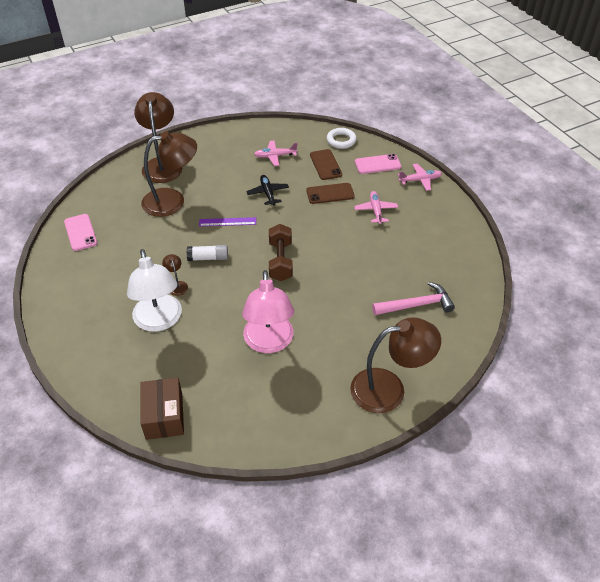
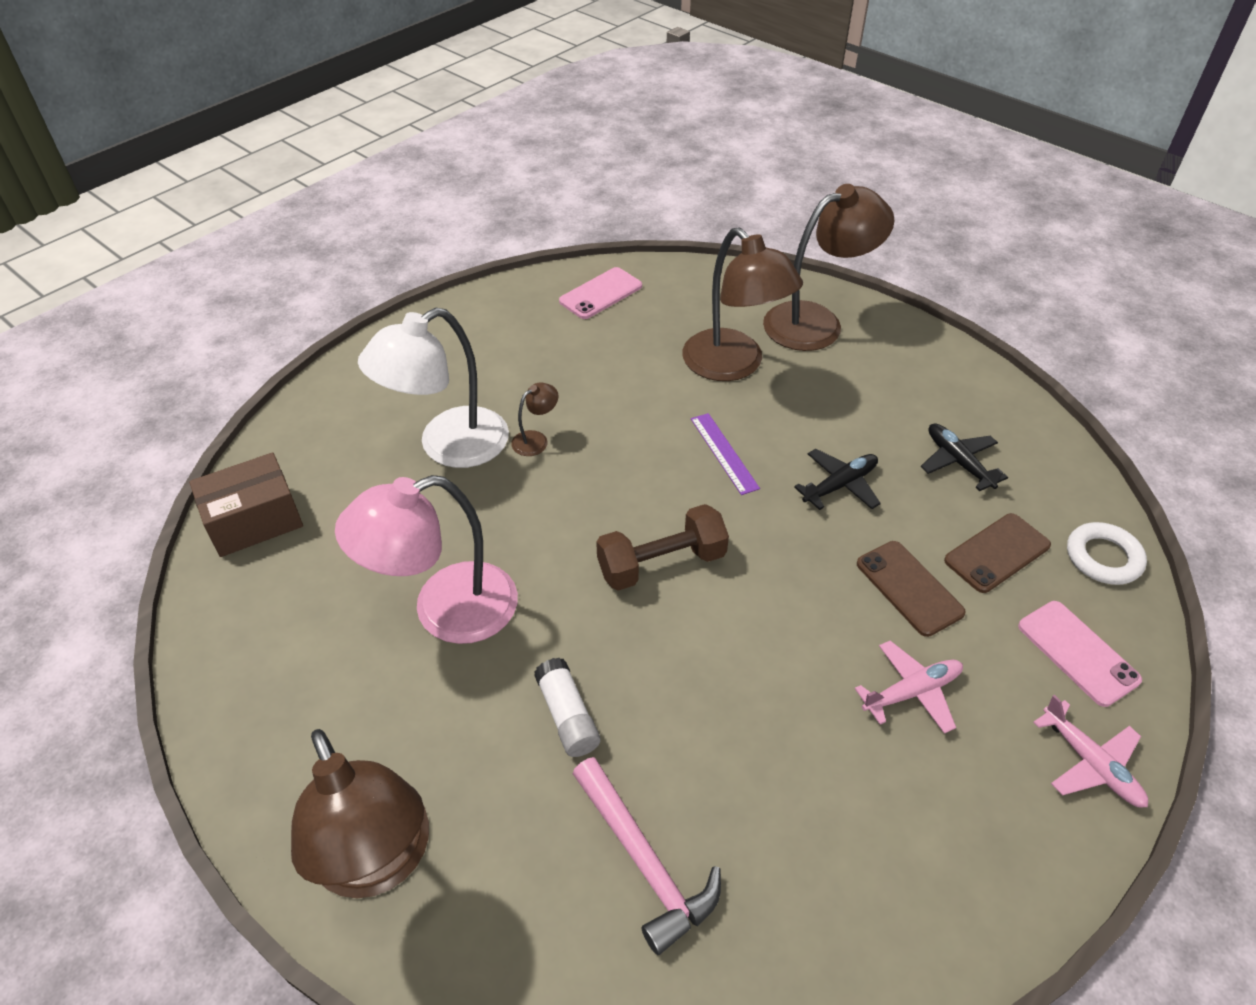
camera: 70 degrees right, 0 degrees up
(208, 258) = (618, 457): white glue stick -> white glue stick (567, 716)
(275, 156) = (958, 462): pink plane -> black plane

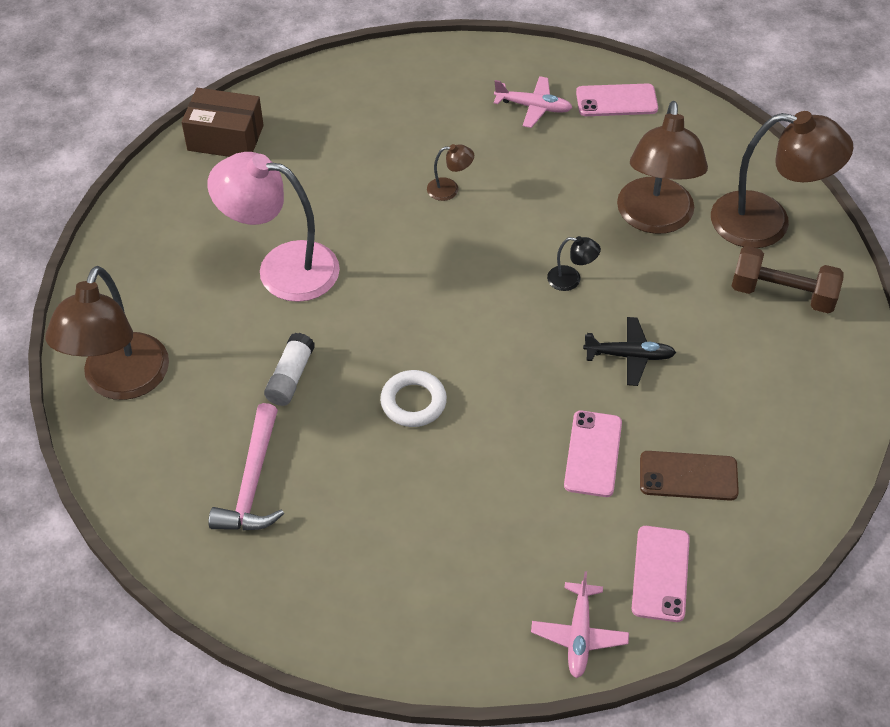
camera: 40 degrees right, 5 degrees up
(448, 446) = (387, 159): white lamp -> none
(661, 563) = (443, 326): brown dumbbell -> brown dumbbell (782, 294)
(724, 453) = (571, 280): purple ruler -> black lamp
(909, 588) = (593, 454): brown phone -> pink phone
(912, 692) = (514, 513): pink plane -> pink plane (533, 107)
(958, 462) = (743, 398): black plane -> none
(1103, 558) = (767, 534): white ring -> white ring (413, 402)

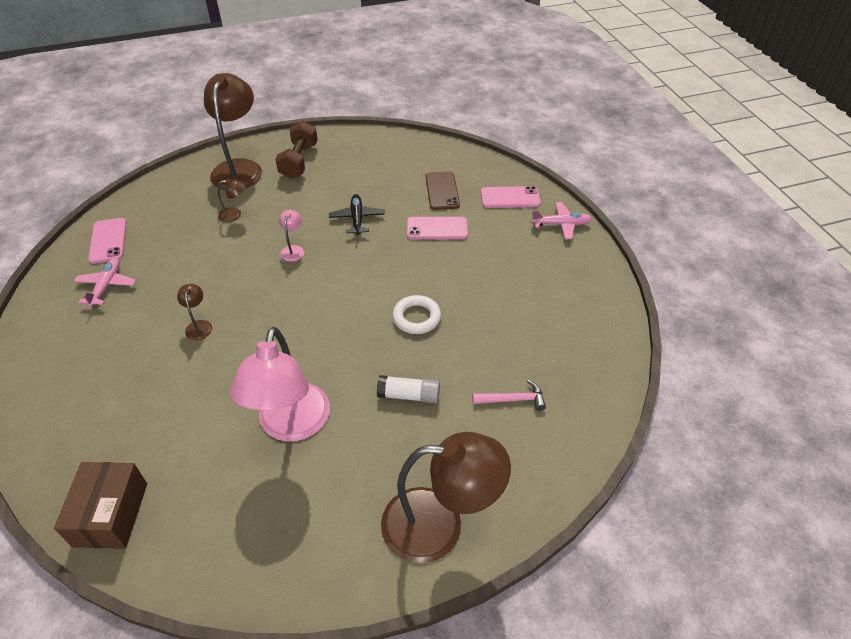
camera: 100 degrees left, 5 degrees down
(252, 483) = (513, 399): pink hammer -> pink hammer, size x0.63
(571, 280) = (293, 249): black lamp -> pink lamp
(655, 219) = (235, 215): brown lamp -> brown lamp, size x0.42

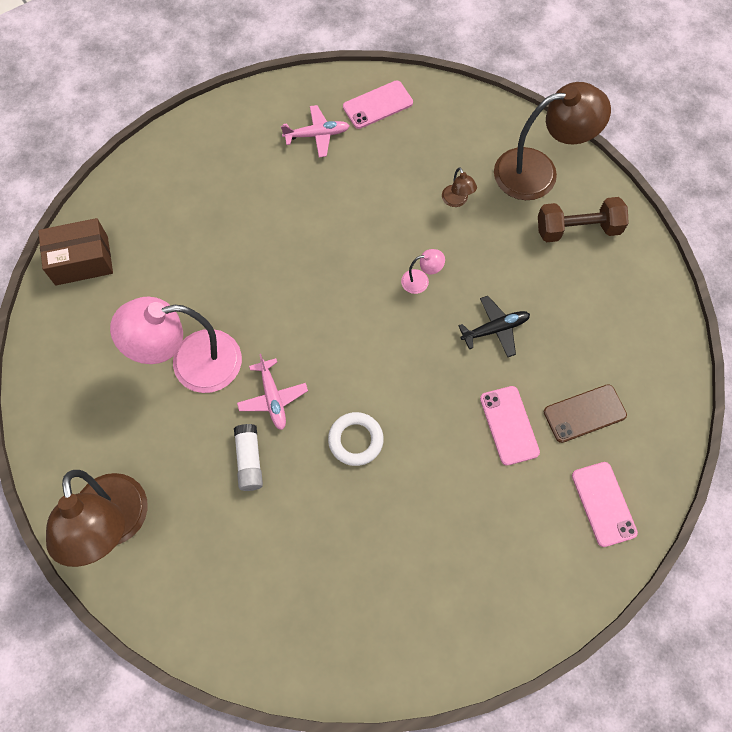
camera: 75 degrees right, 20 degrees up
(199, 325) = (289, 236): brown lamp -> none
(513, 399) = (267, 568): pink hammer -> none
(561, 224) = (572, 582): pink plane -> pink plane (273, 398)

